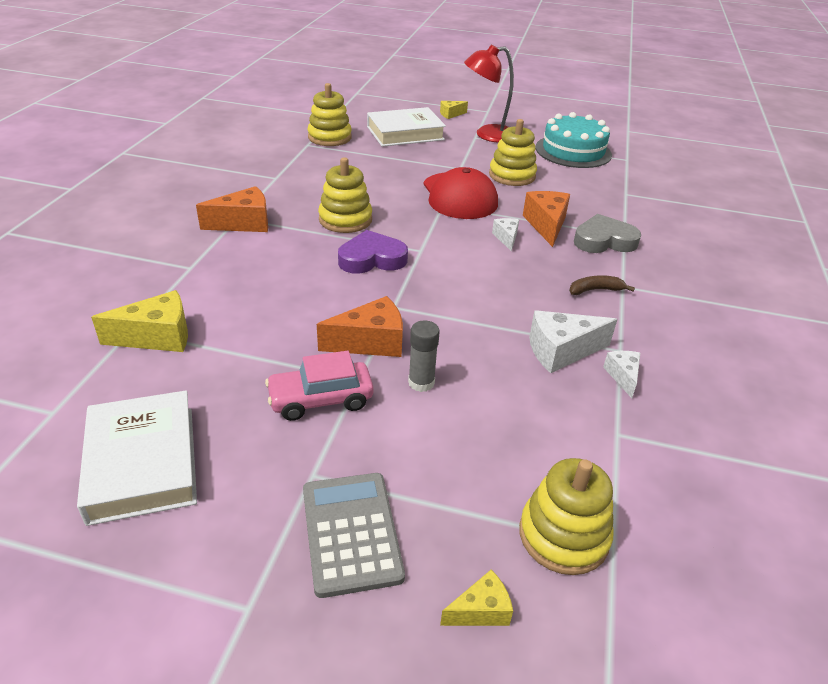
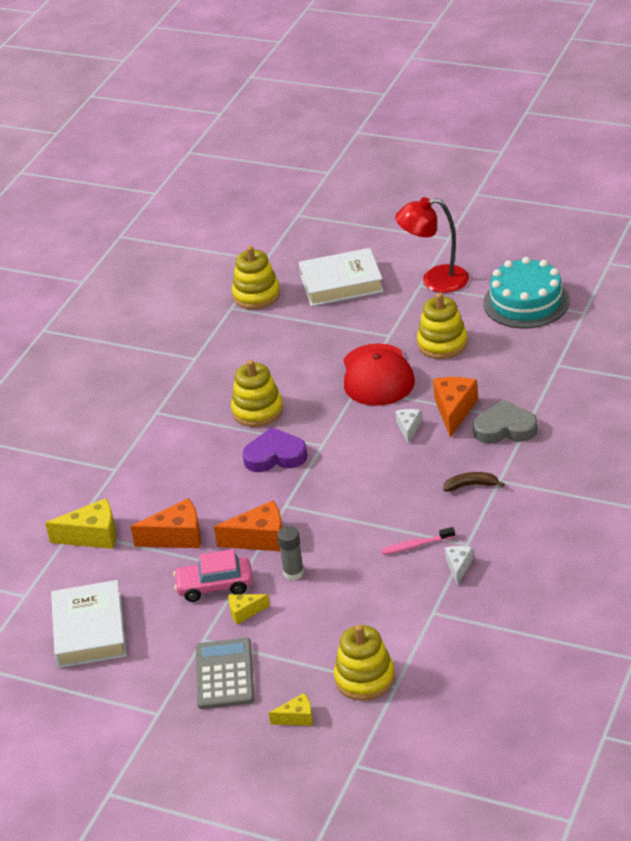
camera: 15 degrees right, 0 degrees up
(244, 223) = (162, 418): orange cheese -> orange cheese (177, 537)
(451, 114) = (402, 247): yellow cheese -> yellow cheese (244, 612)
(561, 351) = (416, 545): white cheese -> pink toothbrush

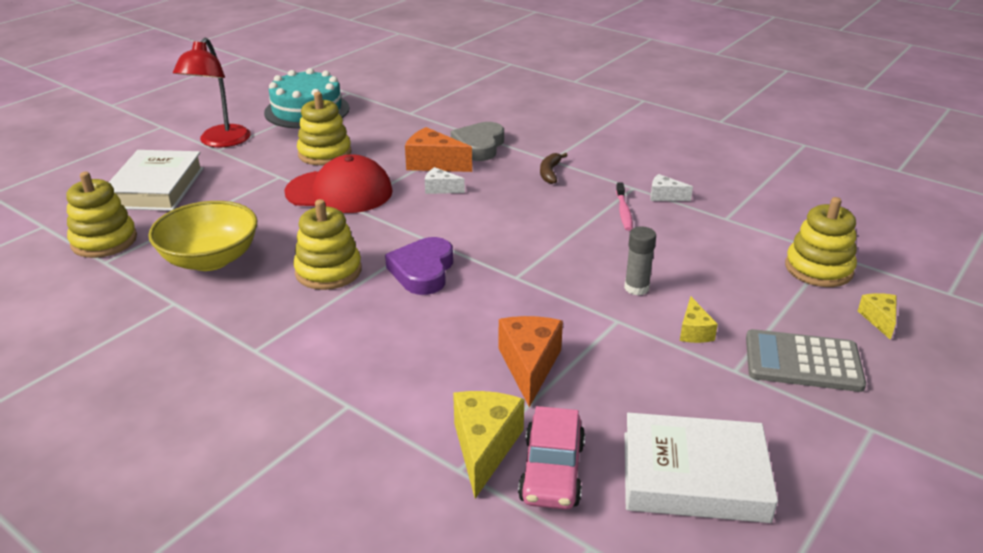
camera: 80 degrees left, 5 degrees down
(215, 586) = (639, 348): pink car -> pink car (552, 472)
(252, 351) = (210, 259): none -> yellow bowl
(260, 539) = (567, 302): orange cheese -> none

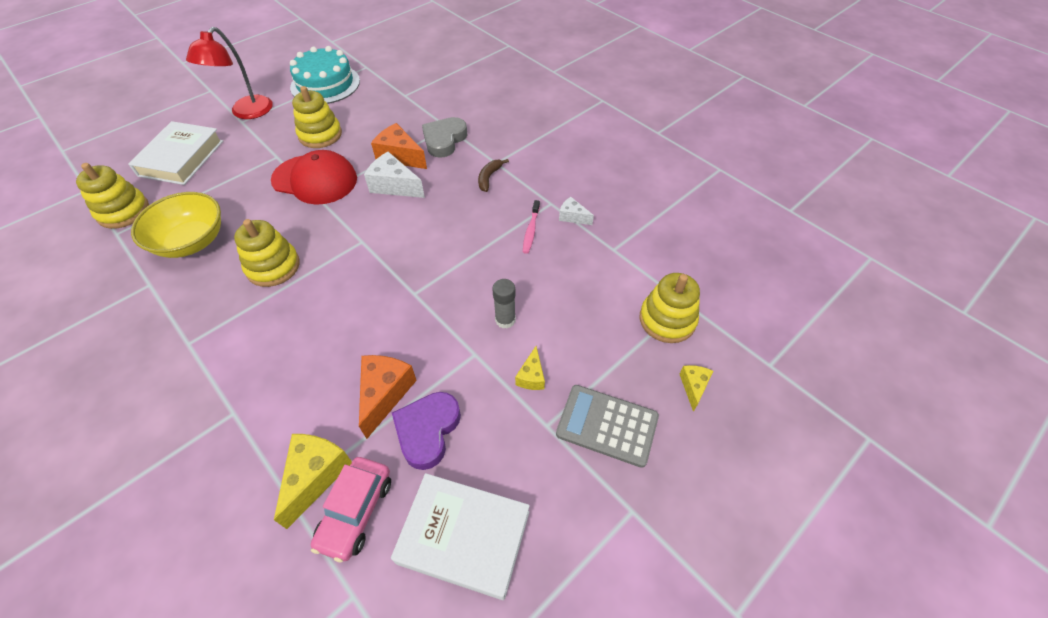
camera: 10 degrees right, 20 degrees up
(423, 271) = (344, 276): purple heart -> purple heart (427, 430)
(440, 189) = (394, 186): white cheese -> white cheese, size x1.76

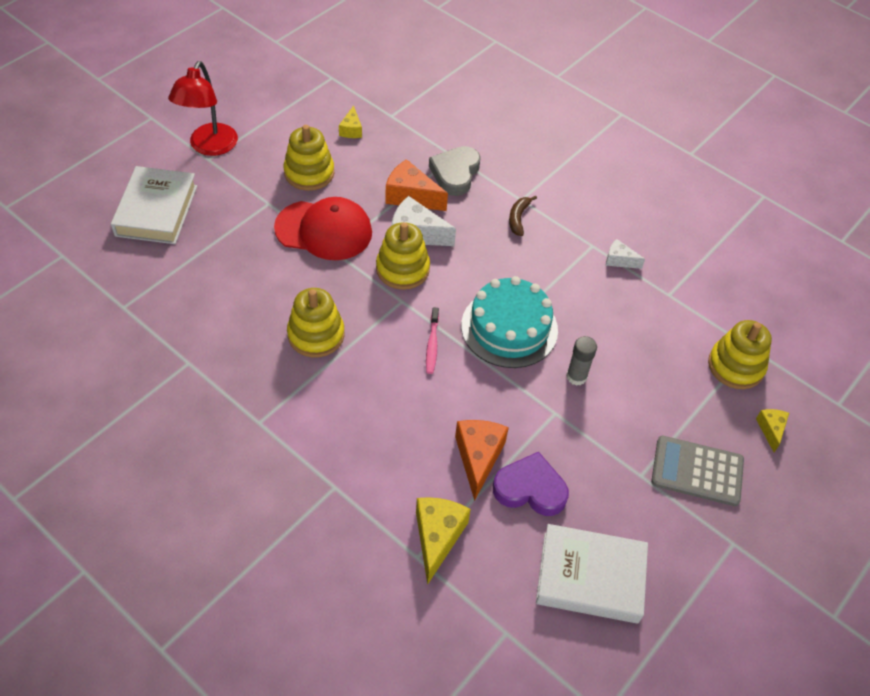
camera: 10 degrees left, 0 degrees up
(123, 211) = (119, 280): yellow stacking toy -> yellow stacking toy (402, 269)
(191, 241) = (214, 311): yellow bowl -> none
(325, 84) = (290, 104): turquoise cake -> turquoise cake (509, 328)
(356, 511) = (486, 565): pink car -> none
(427, 430) = (530, 489): purple heart -> purple heart turned 90 degrees clockwise
(531, 231) = (579, 278): pink toothbrush -> pink toothbrush (432, 345)
(531, 376) = (616, 431): yellow cheese -> yellow cheese (351, 130)

